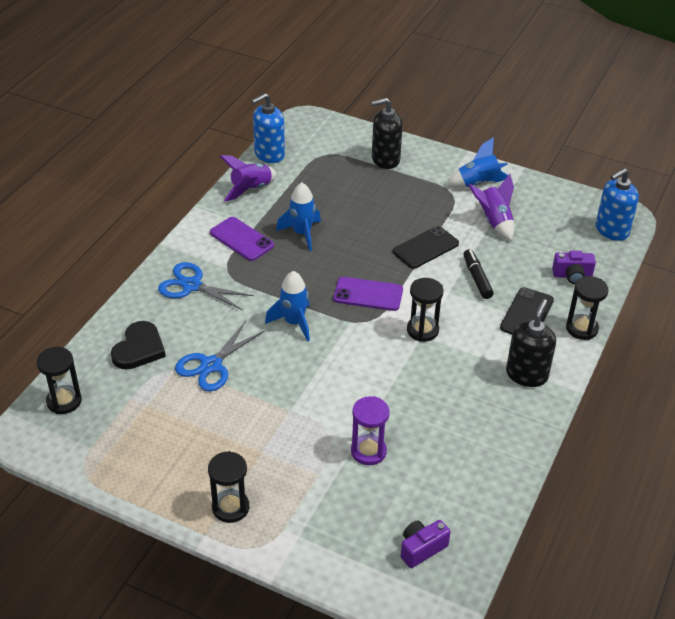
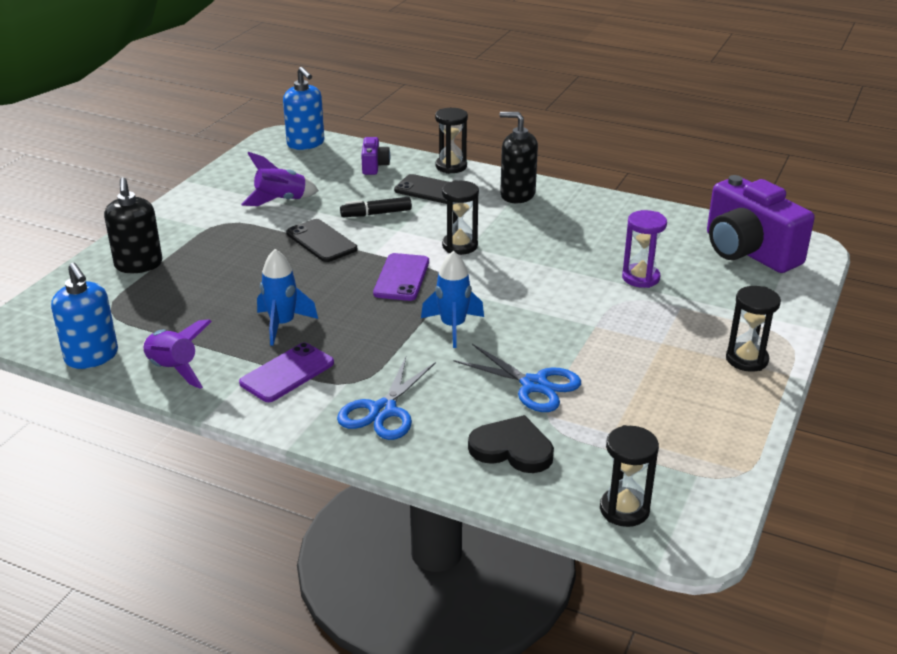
camera: 90 degrees left, 10 degrees down
(421, 549) = (748, 252): purple camera -> purple camera, size x2.20
(478, 183) = (208, 207): blue rocket -> none

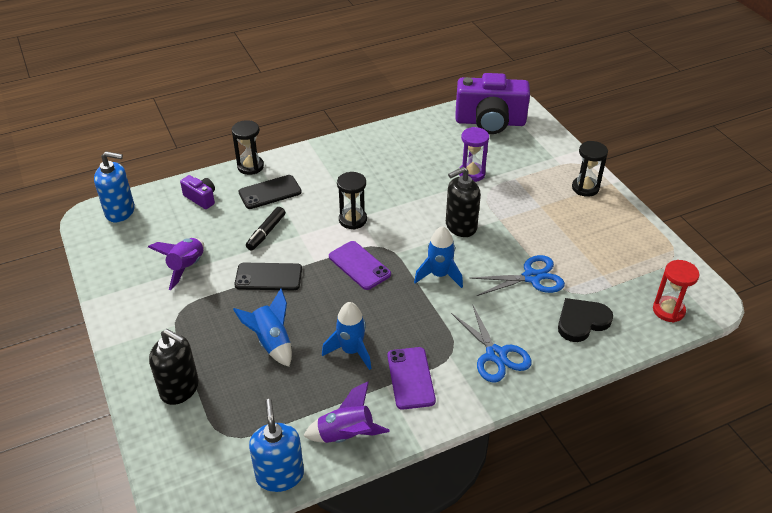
camera: 50 degrees left, 10 degrees up
(92, 357) = (280, 475): blue soap dispenser -> blue soap dispenser turned 105 degrees counterclockwise
(242, 280) = (271, 342): none -> blue rocket
(517, 195) = (323, 162): black soap dispenser -> black soap dispenser (460, 226)
(624, 509) = (668, 310): black hourglass -> red hourglass

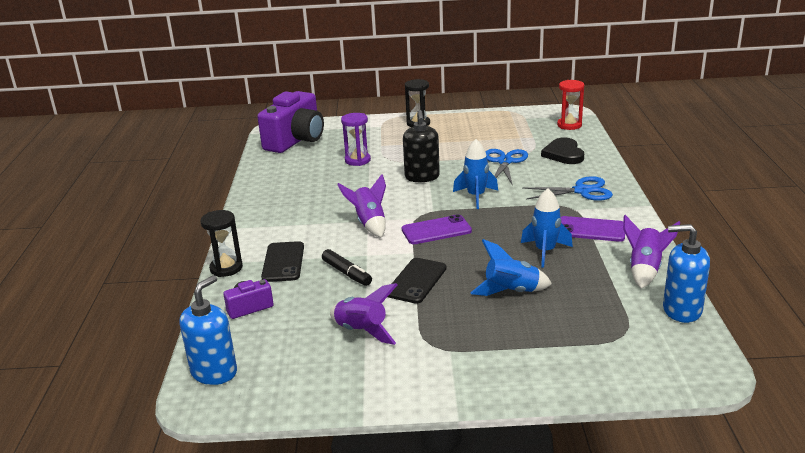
camera: 65 degrees left, 15 degrees down
(180, 389) = (549, 357): black soap dispenser -> none
(352, 220) = (369, 223): black hourglass -> purple rocket

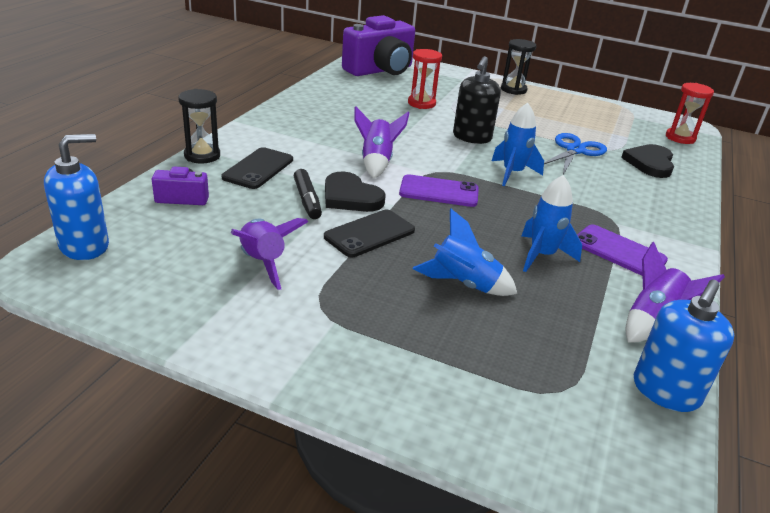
camera: 20 degrees right, 5 degrees up
(357, 160) = (421, 103): purple hourglass -> red hourglass
(376, 258) = (350, 197): none -> black heart
(582, 191) = (641, 207): blue scissors -> none
(681, 310) = (665, 391): blue soap dispenser -> blue soap dispenser turned 90 degrees counterclockwise

